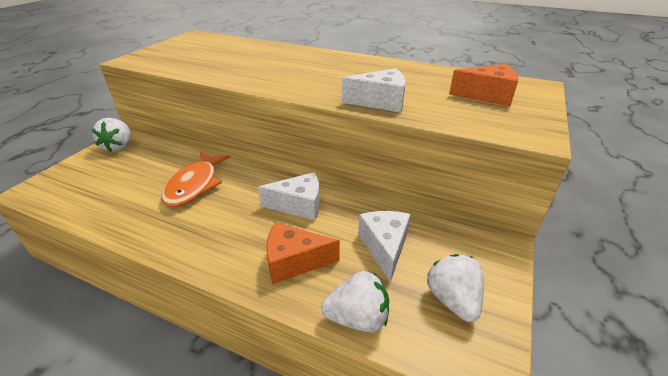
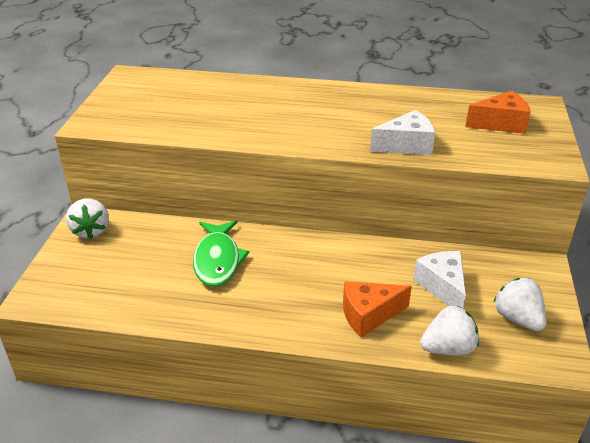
camera: 15 degrees left, 0 degrees up
(194, 185) = (217, 260): orange fish -> green fish
(299, 205) = (341, 262): white cheese -> none

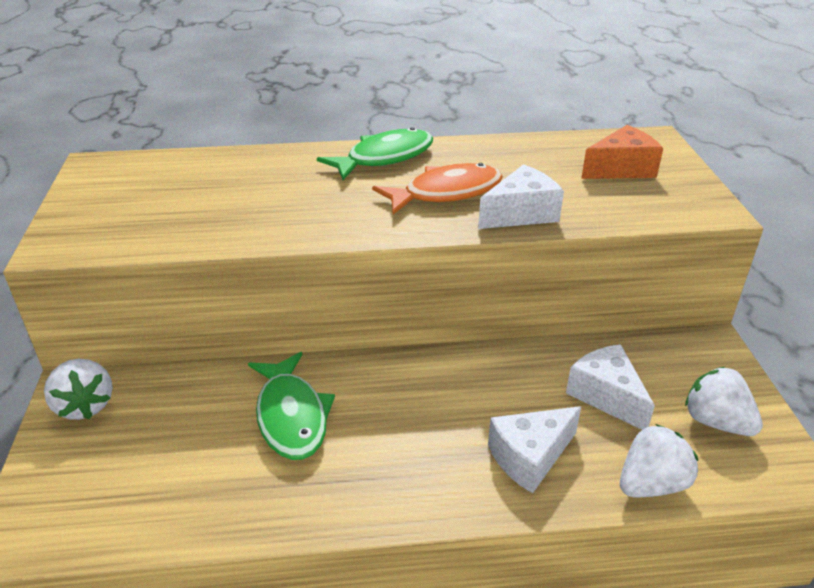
camera: 15 degrees left, 0 degrees up
(326, 93) = (384, 157): none -> green fish
(359, 124) = (446, 193): none -> orange fish
(368, 315) = (529, 457): orange cheese -> white cheese

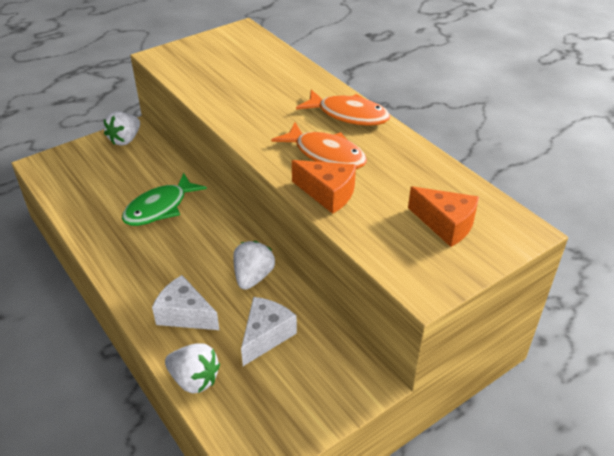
camera: 60 degrees right, 5 degrees up
(384, 157) = (349, 115): green fish -> orange fish
(521, 214) = (328, 194): white cheese -> orange cheese
(716, 422) = (277, 403): white strawberry -> white strawberry (253, 277)

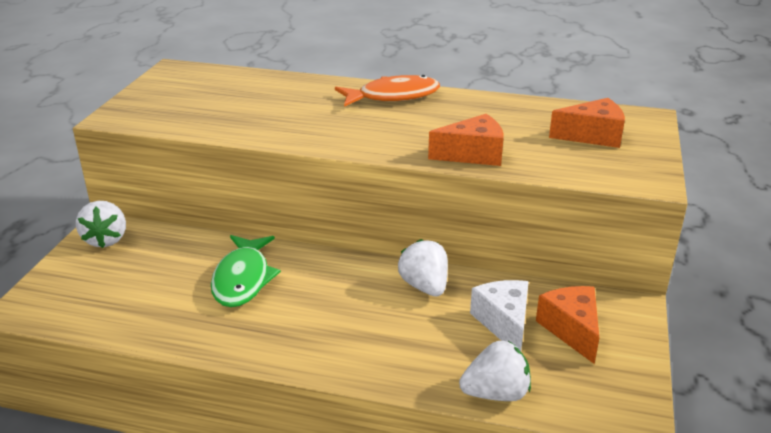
camera: 40 degrees left, 10 degrees down
(185, 314) = (407, 350): white cheese -> none
(303, 371) = (572, 330): none -> orange cheese
(326, 154) = (423, 129): orange fish -> none

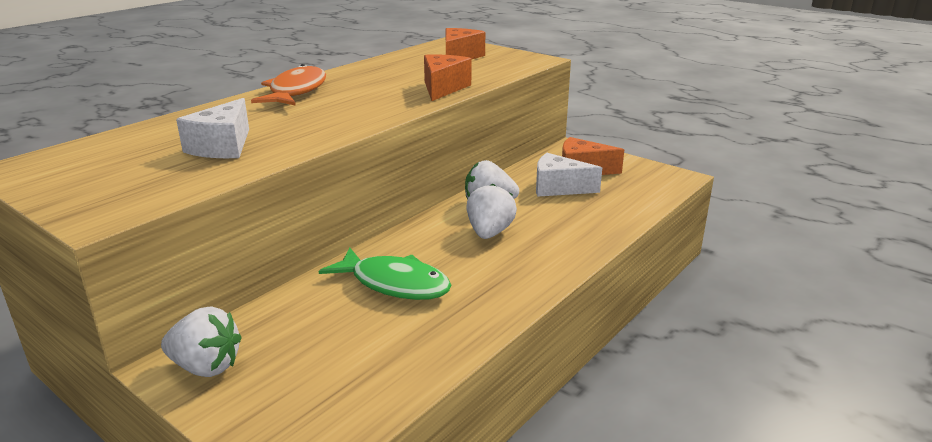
camera: 65 degrees left, 5 degrees down
(247, 112) = (222, 146): none -> white cheese
(496, 393) = (633, 209): white strawberry -> white strawberry (489, 233)

